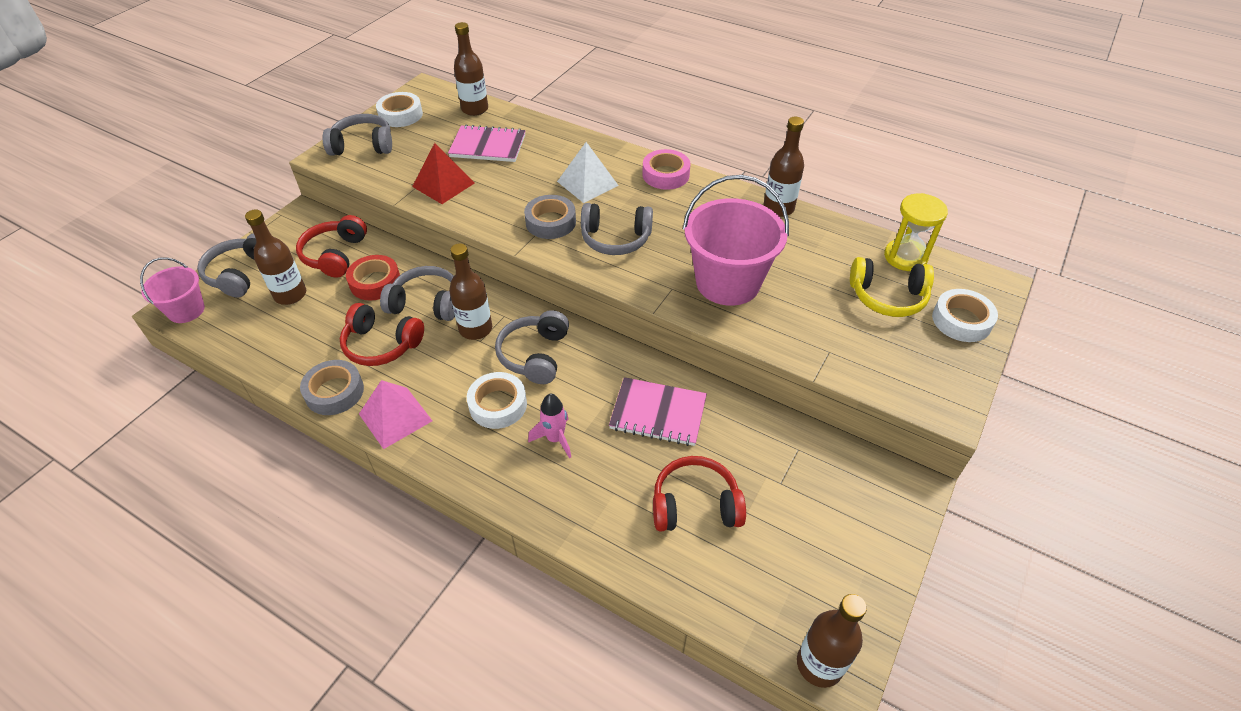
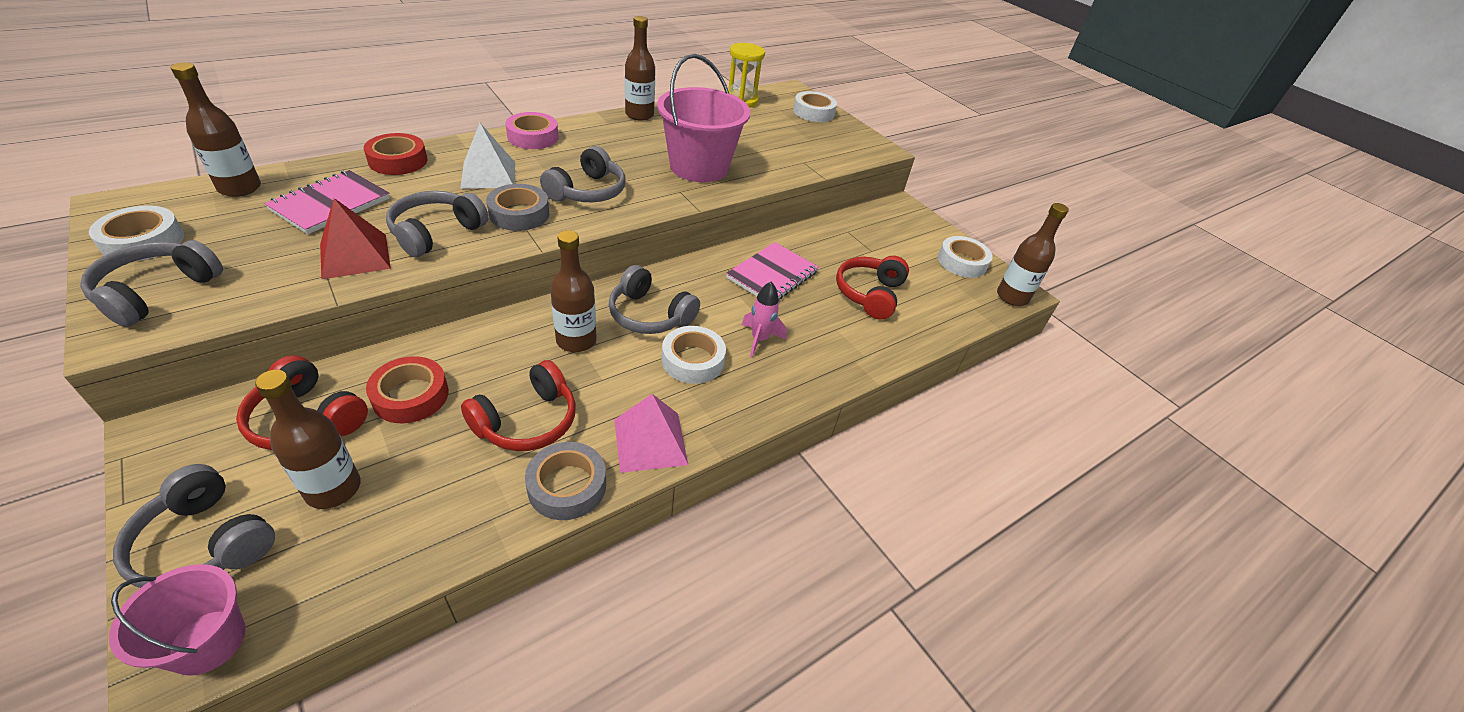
camera: 70 degrees left, 5 degrees down
(426, 303) = (497, 364): grey headphones -> grey headphones (436, 233)
(563, 140) = (398, 161): none -> red tape
(846, 586) = (962, 262): none -> white tape
(887, 297) = (772, 122): yellow headphones -> none

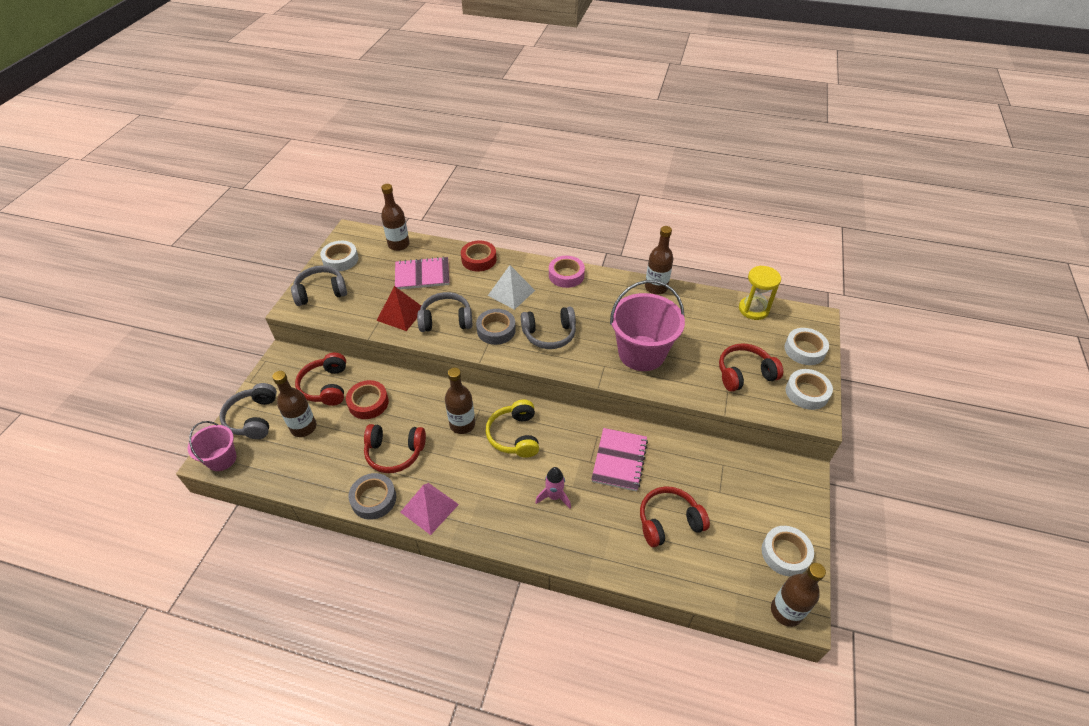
camera: 55 degrees right, 5 degrees up
(649, 315) = (514, 435): grey headphones -> yellow headphones
(693, 360) = (502, 480): white tape -> white tape (807, 392)
(772, 275) = (619, 460): pink notebook -> pink notebook turned 75 degrees counterclockwise
(798, 145) = (744, 374): none -> red headphones

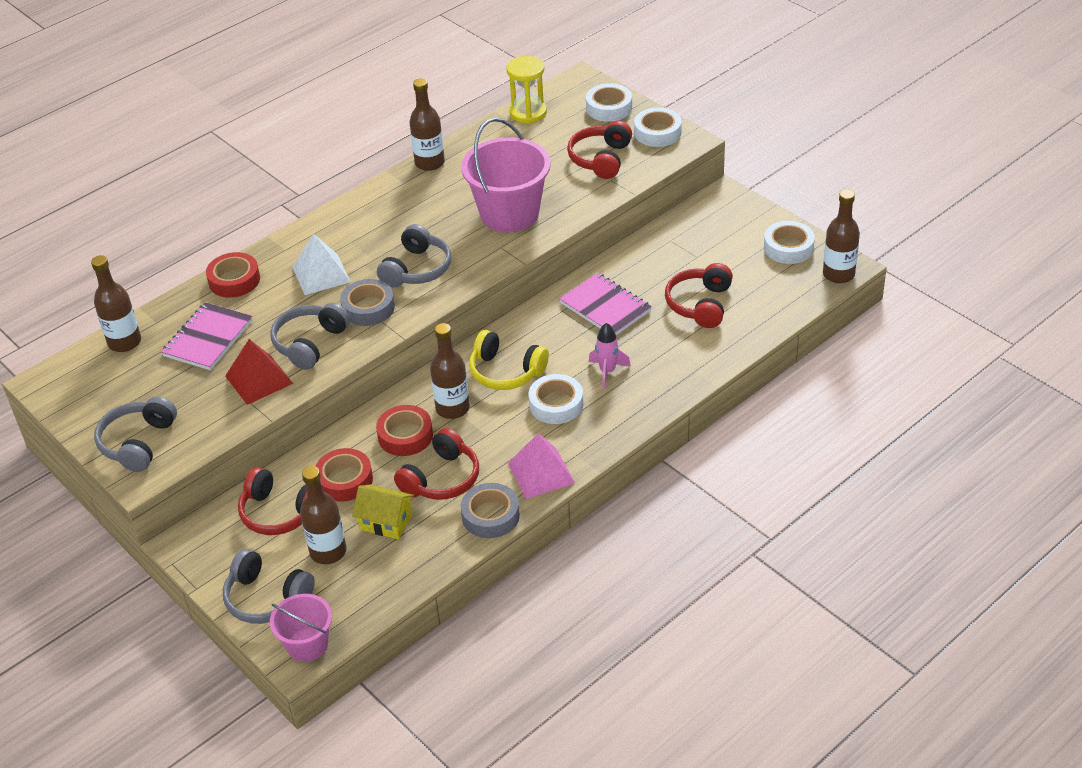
camera: 55 degrees left, 5 degrees down
(340, 259) = (92, 406): white tape -> white tape (556, 404)
(342, 443) = (386, 522): none -> yellow house
(423, 413) = (405, 436): none -> red tape
(566, 275) = (339, 220): pink tape -> none

